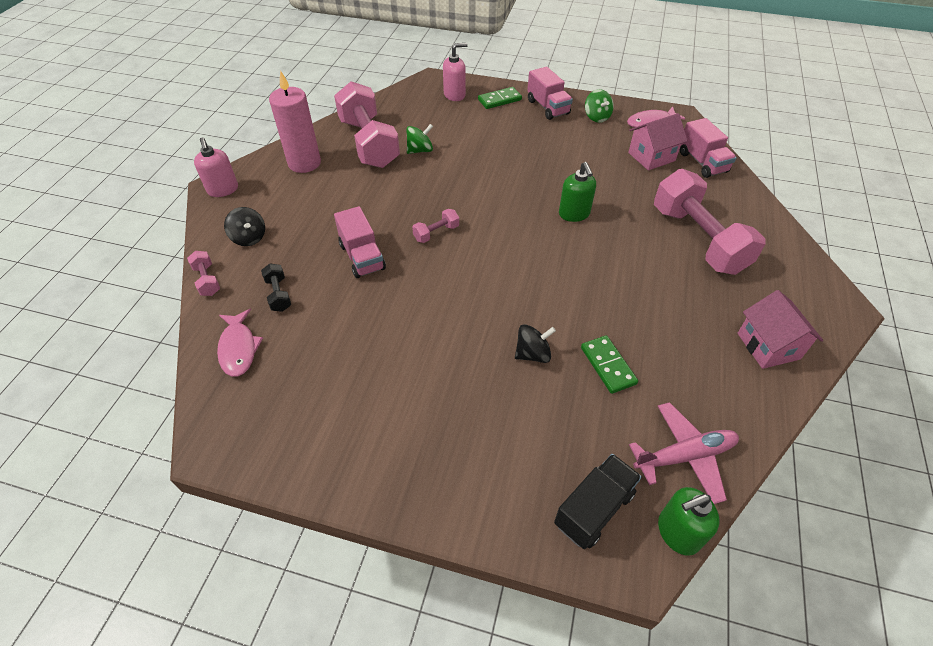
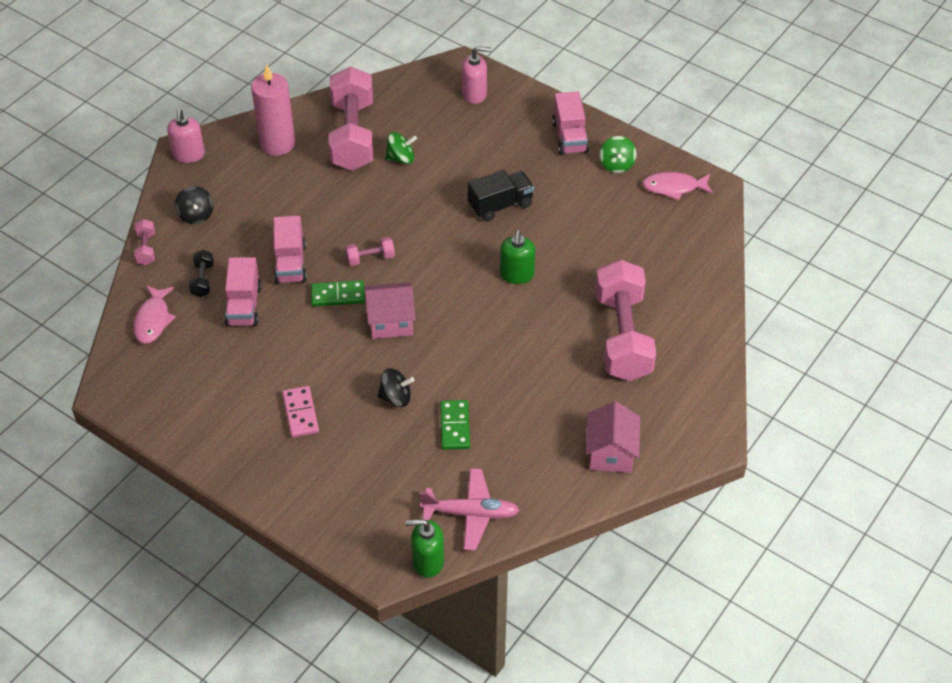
camera: 20 degrees right, 0 degrees up
(443, 401) = (300, 413): none -> pink domino
(499, 100) = (521, 113): green domino -> green domino (338, 295)
(594, 509) = (374, 526): black truck -> black truck (500, 205)
(651, 157) = (643, 231): pink house -> pink house (391, 322)
(702, 162) = (694, 252): pink truck -> pink truck (244, 306)

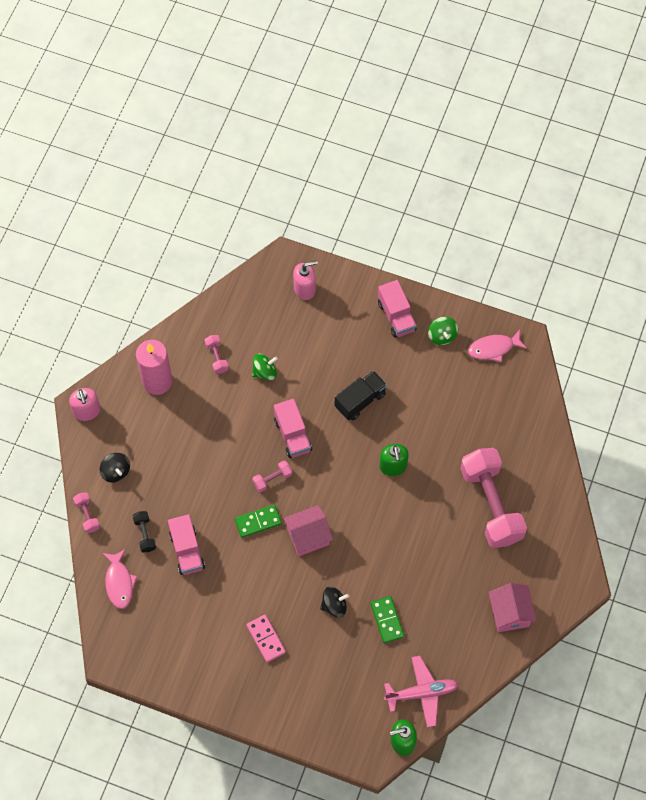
camera: 15 degrees left, 15 degrees up
(290, 264) = (210, 501): pink truck -> pink truck (293, 435)
(352, 135) = (217, 357): pink dumbbell -> pink dumbbell, size x0.41

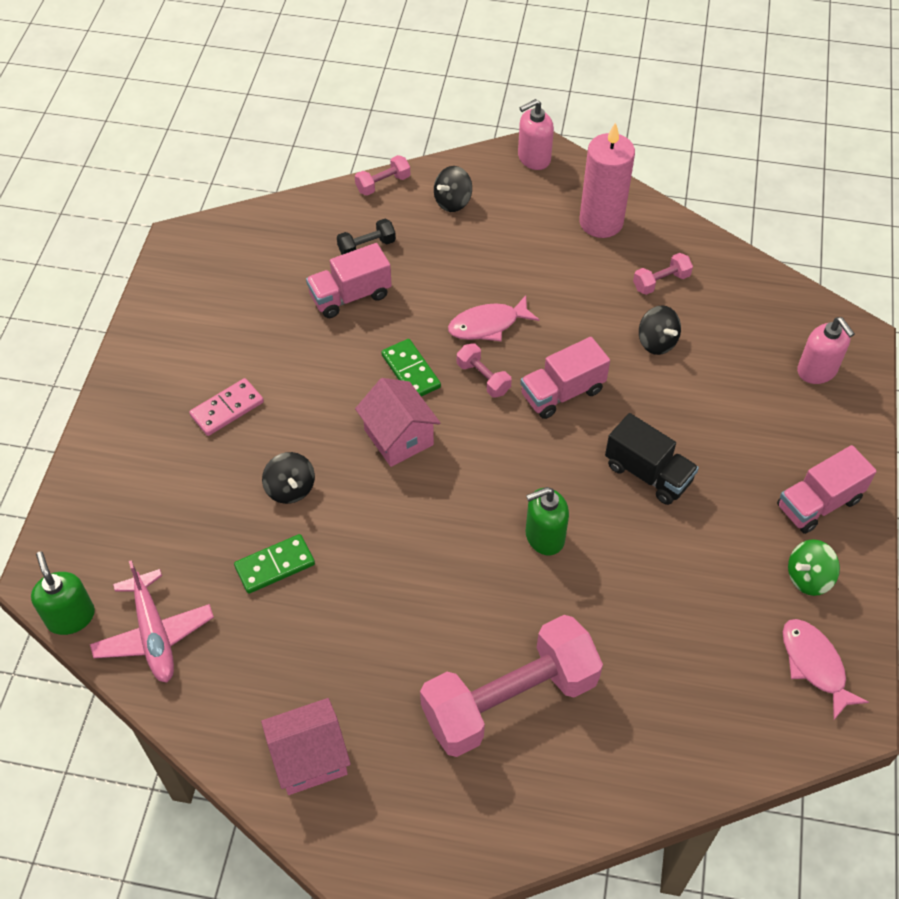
camera: 80 degrees right, 10 degrees down
(119, 582) = (292, 232): pink fish -> pink fish (488, 325)
(265, 372) = (657, 342): green spinning top -> black spinning top

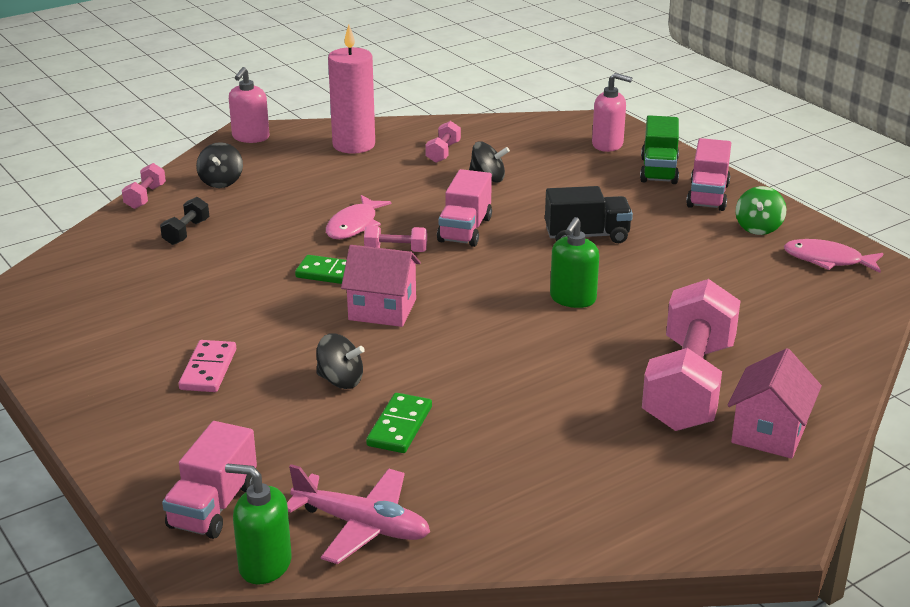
camera: 45 degrees left, 25 degrees down
(309, 758) = (608, 505): pink house -> pink house (769, 433)
(350, 296) = (216, 262): pink truck -> pink truck (213, 506)
(818, 438) = (659, 170): none -> green truck

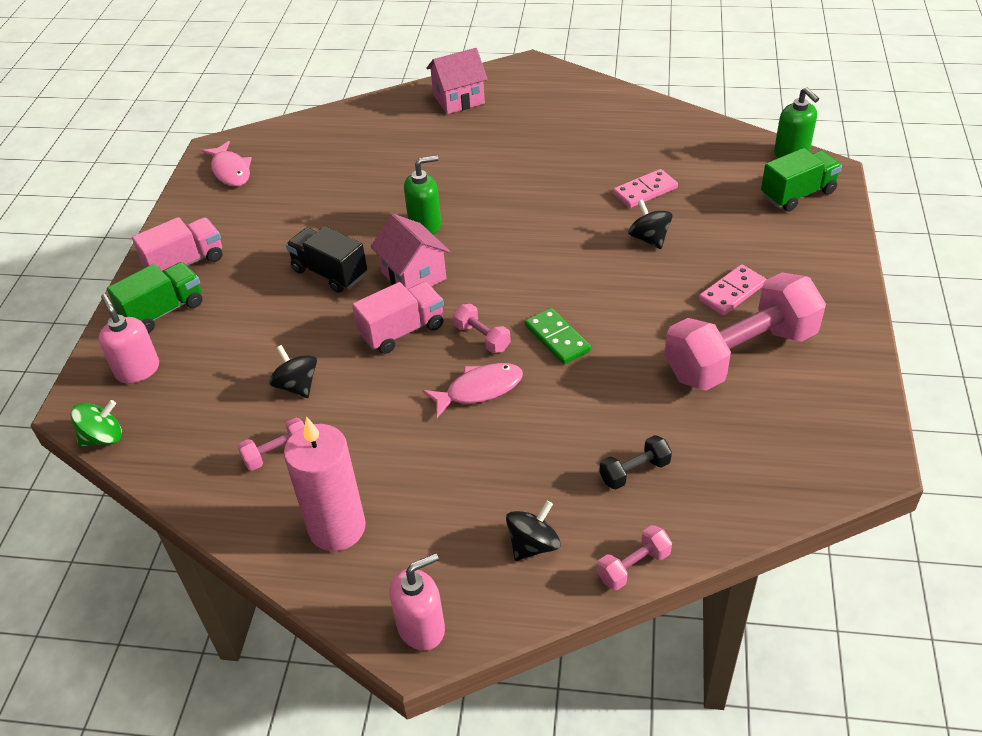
camera: 135 degrees left, 15 degrees up
(213, 506) = (797, 194): pink truck -> green truck
(362, 525) = (722, 149): pink plane -> none
(382, 309) = (559, 282): pink house -> pink house (413, 276)
(400, 426) = (645, 191): green domino -> pink domino
(689, 385) = (454, 138): pink dumbbell -> pink dumbbell (740, 354)
(758, 228) = (215, 216): green spinning top -> green spinning top (103, 437)

